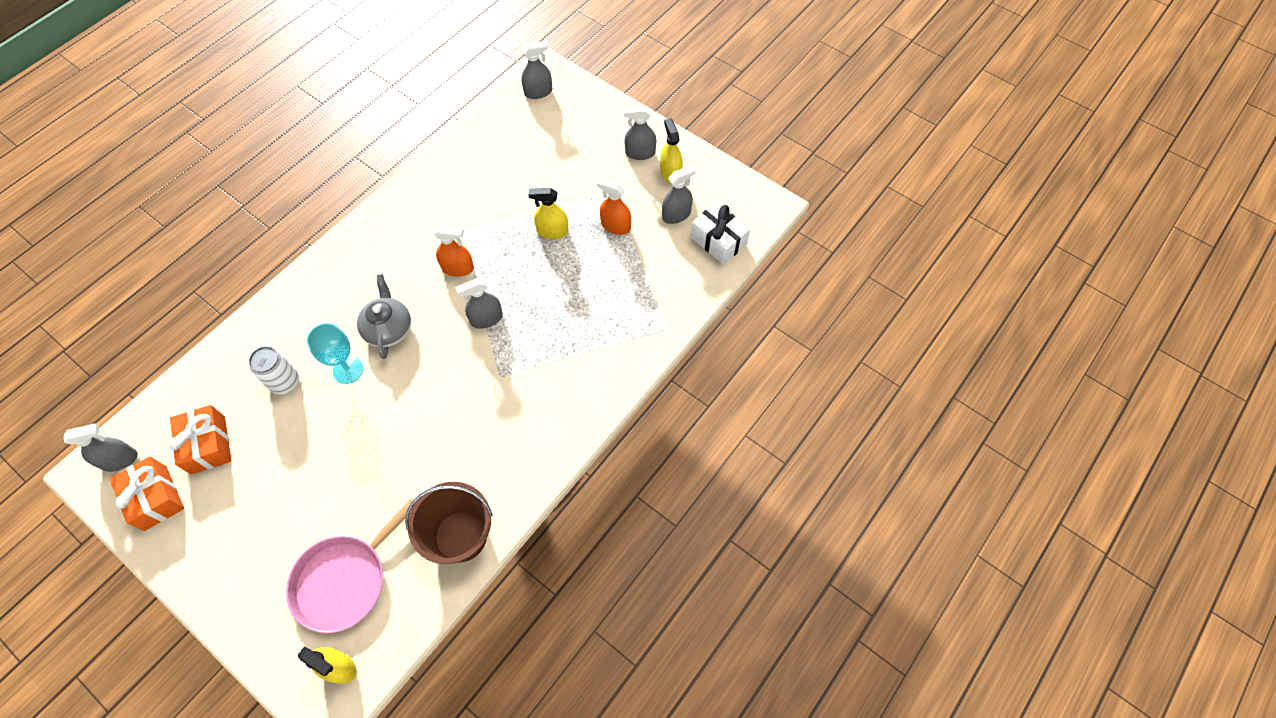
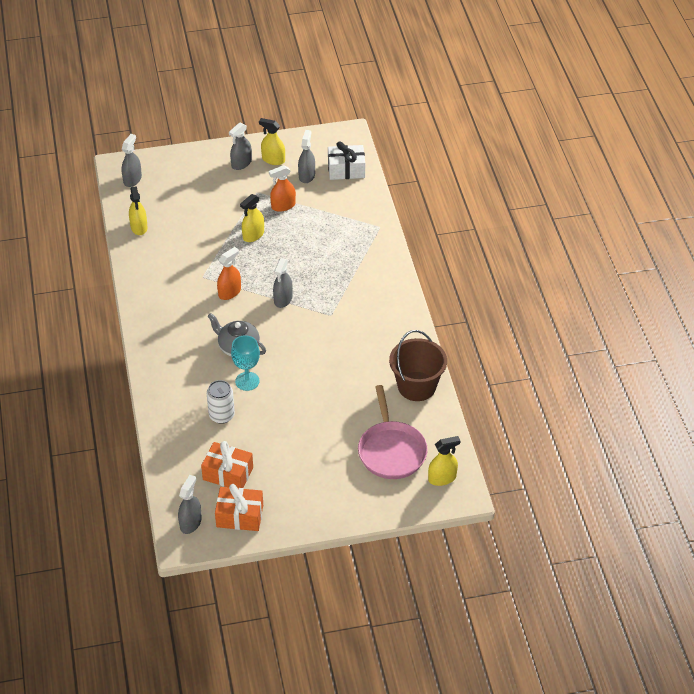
camera: 50 degrees left, 15 degrees down
(481, 140) = (139, 227): none -> yellow spray bottle

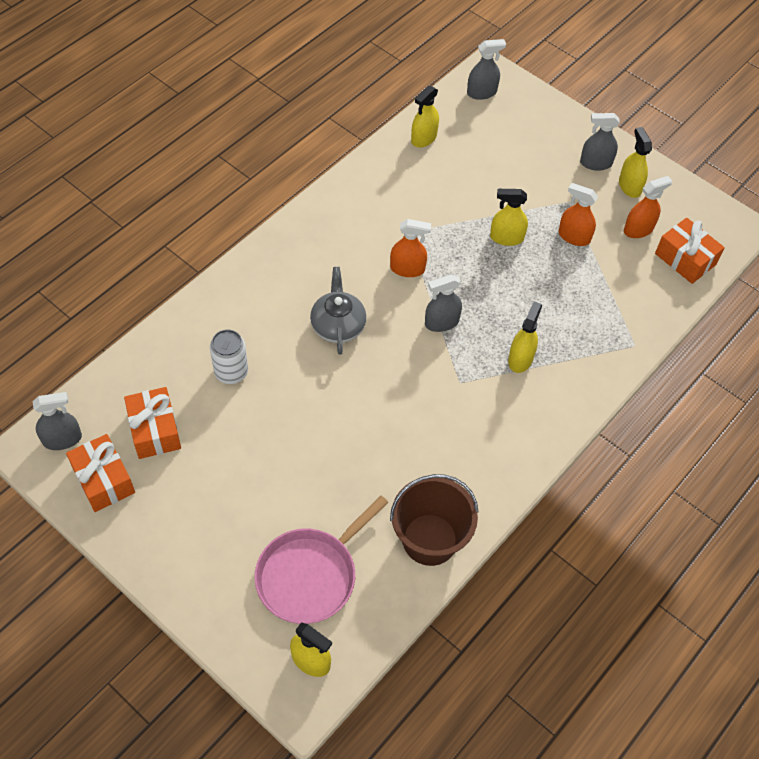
camera: 50 degrees right, 10 degrees up
(247, 381) = (297, 364): turquoise goblet -> none
(306, 175) = (638, 229): grey spray bottle -> orange spray bottle
(341, 280) = (520, 359): none -> yellow spray bottle
(346, 170) = (685, 259): white gift -> orange gift

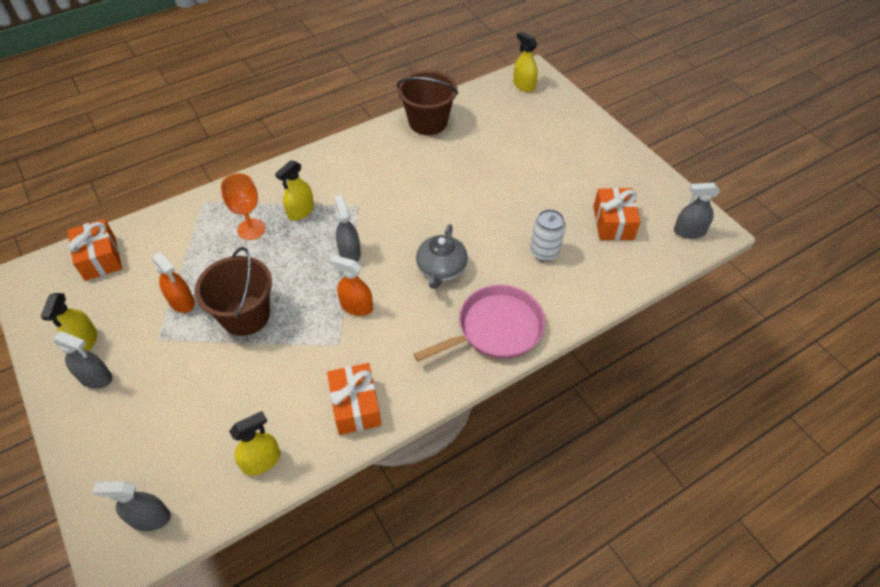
camera: 160 degrees left, 5 degrees down
(103, 480) = (654, 198): orange gift -> orange gift (355, 406)
(310, 575) = (513, 120): pink pan -> pink pan (496, 328)
(441, 322) = (349, 252): grey spray bottle -> grey spray bottle turned 105 degrees counterclockwise
(506, 238) = (245, 315): yellow spray bottle -> brown bucket
(560, 324) = (251, 229): none -> orange goblet
(638, 229) = (116, 295): orange spray bottle -> none

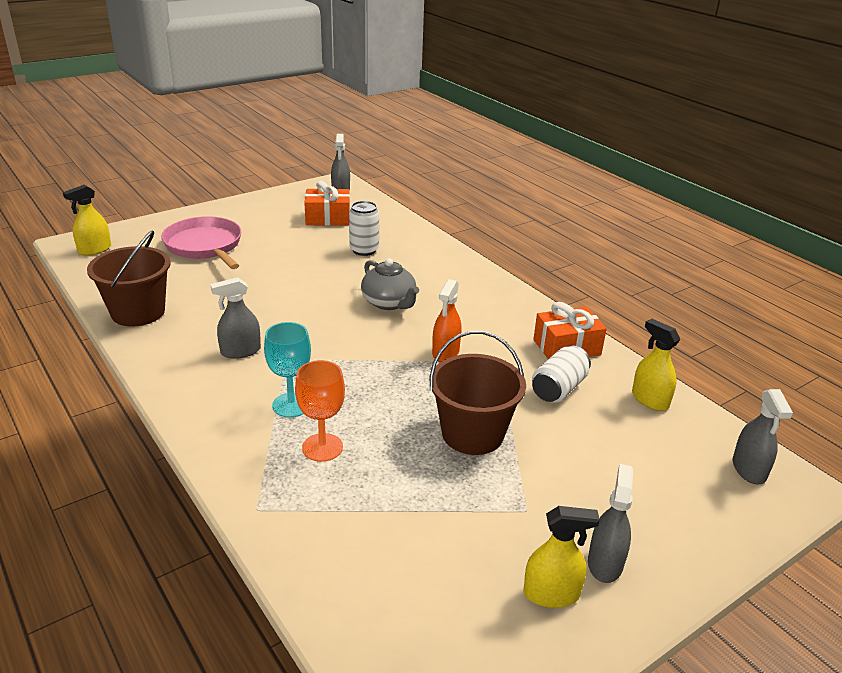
camera: 95 degrees left, 20 degrees down
(100, 258) = (381, 621): orange gift -> none
(181, 302) = (460, 497): orange spray bottle -> none
(291, 386) = (558, 388): none -> white can
(301, 211) = (291, 405): yellow spray bottle -> turquoise goblet
(349, 252) = (366, 361): grey spray bottle -> grey spray bottle (240, 351)
(441, 269) = (389, 303): grey teapot -> grey teapot turned 45 degrees clockwise
(496, 328) = (459, 275): pink pan -> pink pan (205, 246)

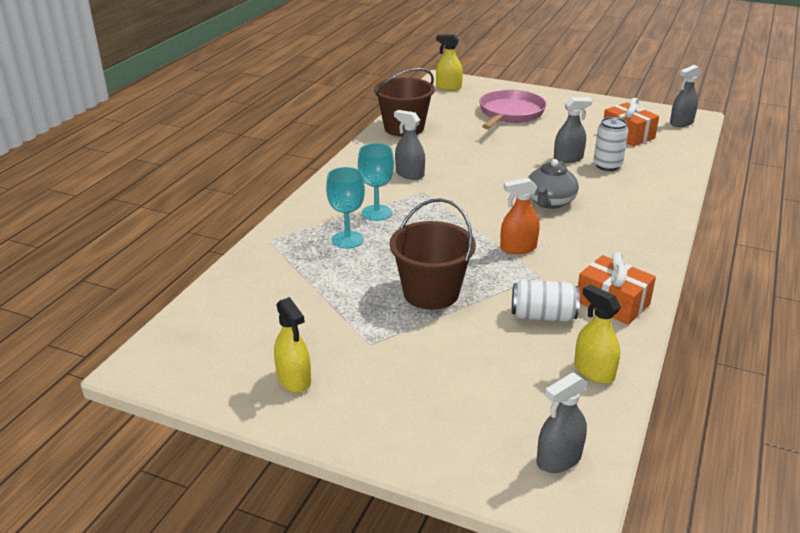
camera: 60 degrees right, 0 degrees up
(322, 447) = (347, 240): orange goblet -> turquoise goblet
(605, 563) = (348, 398): grey spray bottle -> grey spray bottle (568, 158)
(650, 400) = (594, 371): yellow spray bottle -> yellow spray bottle turned 60 degrees counterclockwise

